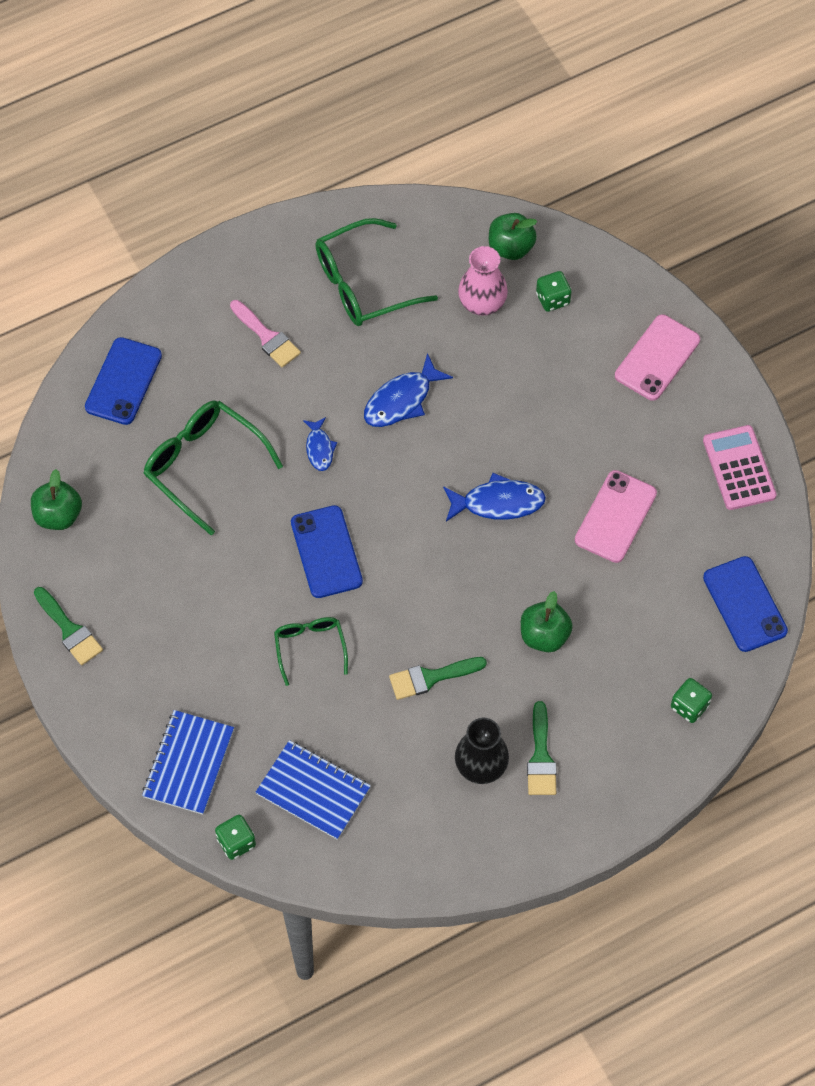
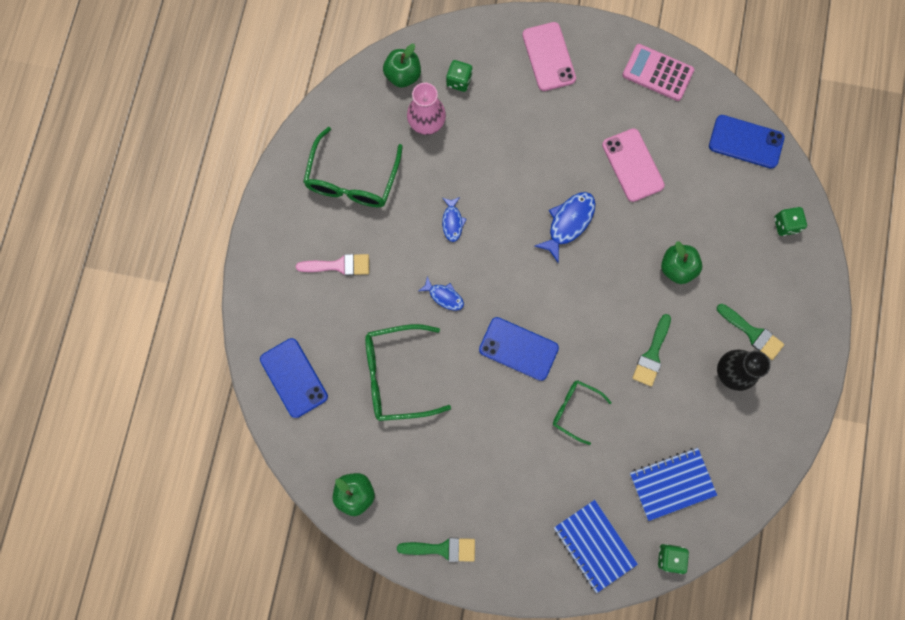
camera: 50 degrees left, 15 degrees up
(401, 400) = (452, 222): blue fish -> blue fish, size x0.60

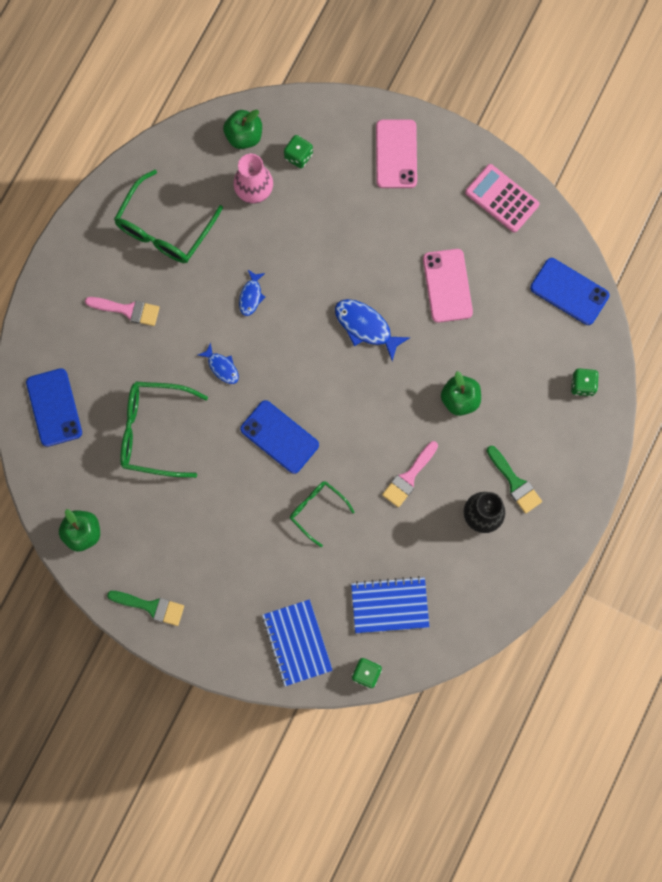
camera: 15 degrees right, 0 degrees up
(568, 223) = (366, 327): blue fish -> blue fish turned 105 degrees counterclockwise
(652, 354) = (409, 477): green brush -> pink brush

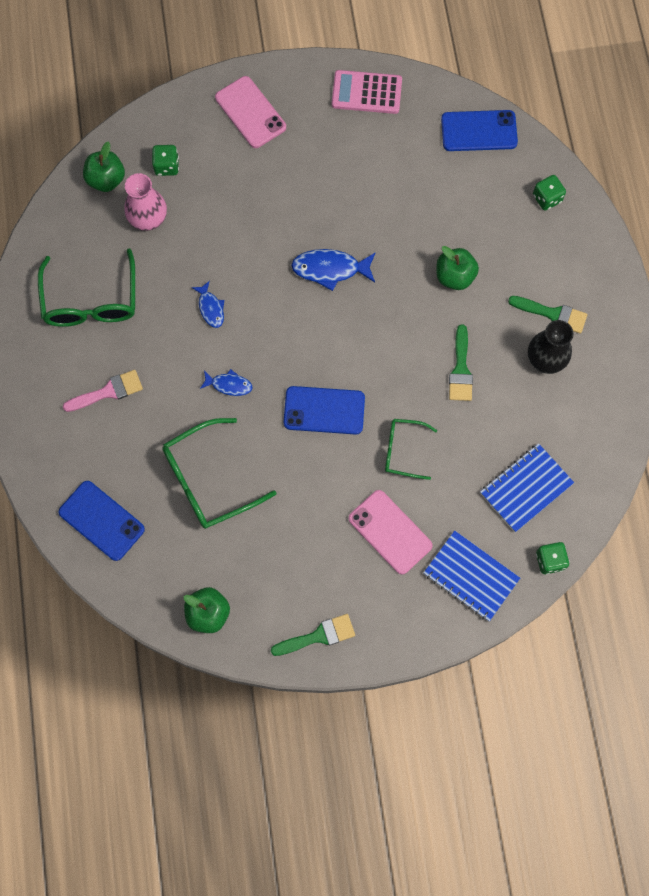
camera: 35 degrees left, 5 degrees down
(409, 477) = (460, 369): pink brush -> green brush
(447, 285) = (374, 191): pink phone -> pink phone (390, 532)

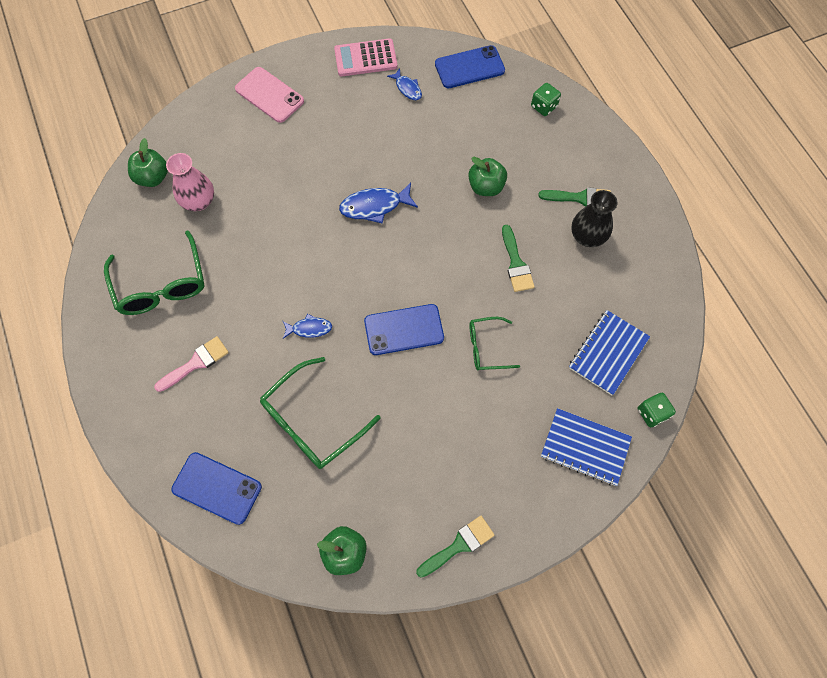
camera: 15 degrees left, 5 degrees down
(167, 166) = (205, 154): green dice -> none
(210, 308) = (275, 265): blue fish -> blue fish (407, 88)
(390, 532) = (497, 425): pink phone -> none

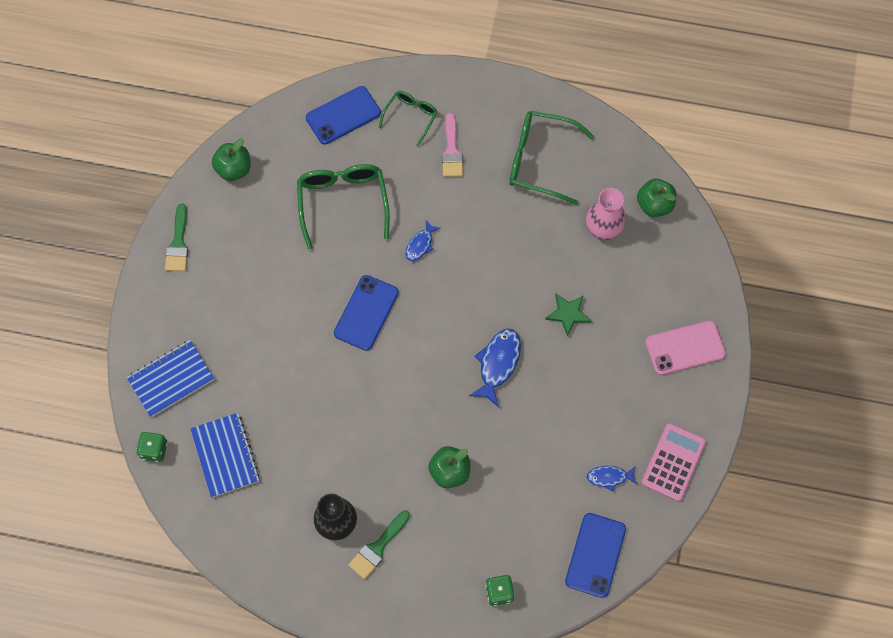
camera: 125 degrees right, 0 degrees up
(296, 183) = (568, 314): none -> green star
(486, 347) = (303, 364): green glasses -> green glasses (411, 117)
(516, 263) = (357, 442): green brush -> none

